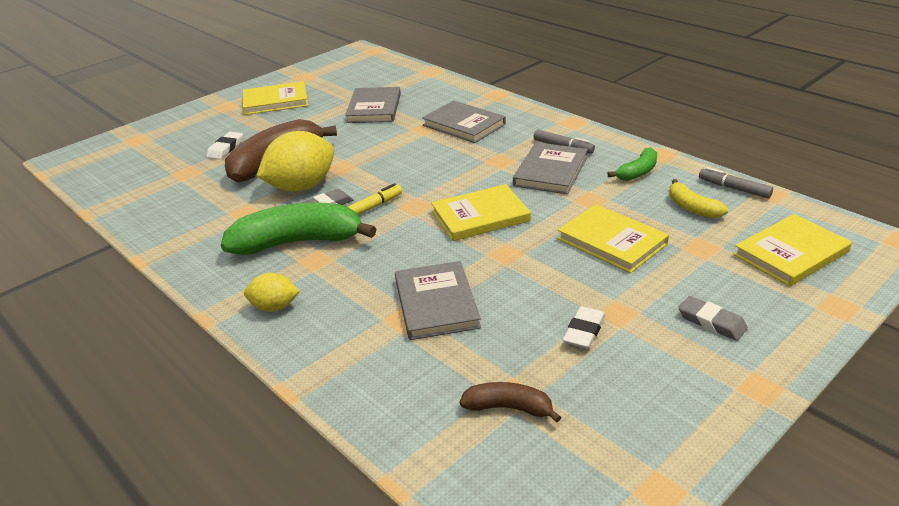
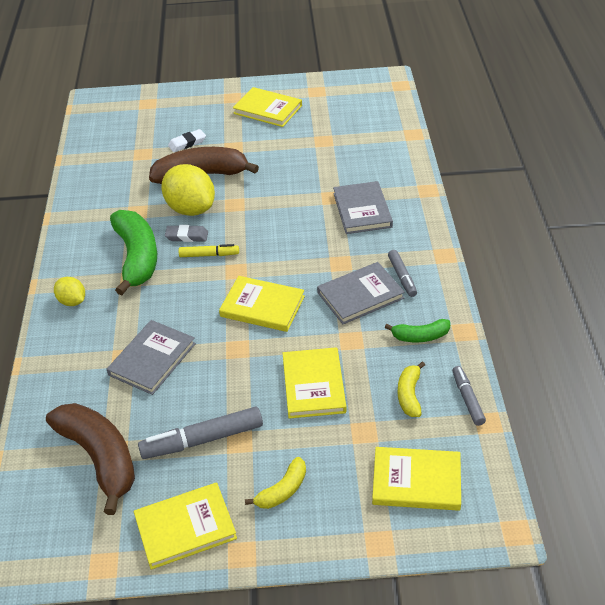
camera: 40 degrees right, 10 degrees up
(298, 242) = (137, 257): green banana -> green banana turned 45 degrees clockwise
(301, 187) = (191, 209): yellow lemon -> yellow lemon turned 45 degrees clockwise
(374, 108) = (323, 155): grey book -> none
(509, 408) = (100, 458): brown banana -> brown banana, size x1.99
(584, 331) = (202, 440): white eraser -> grey marker
(681, 404) = (185, 527): none -> yellow book
(711, 322) = (282, 490): grey eraser -> yellow banana

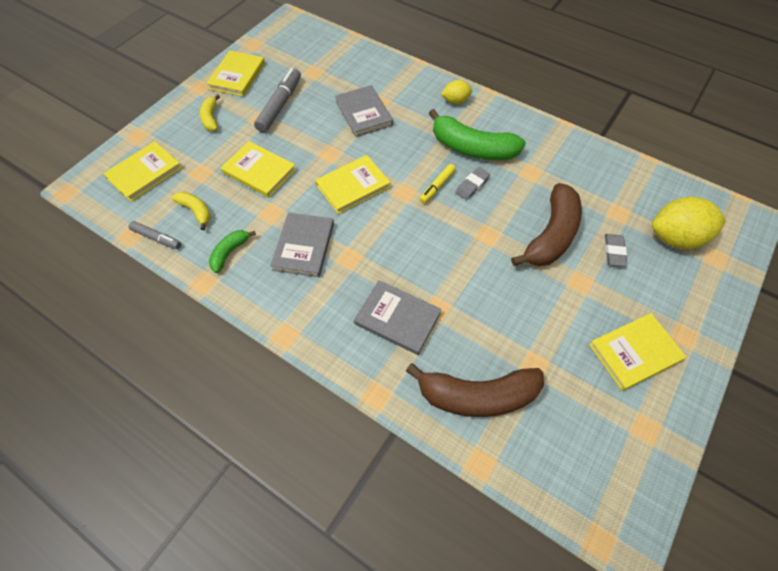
camera: 125 degrees right, 15 degrees up
(100, 458) = (315, 65): brown banana -> brown banana (477, 396)
(187, 143) = (614, 251): white eraser -> grey eraser
(191, 209) = (506, 204): yellow lemon -> yellow lemon (675, 238)
(402, 277) = (293, 286): grey marker -> none

